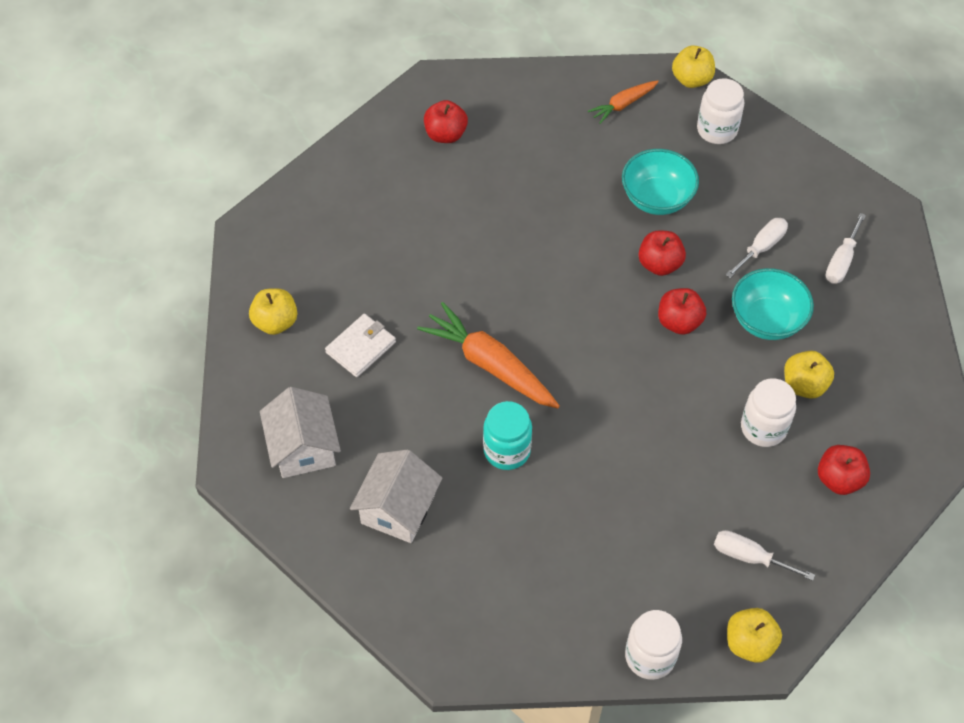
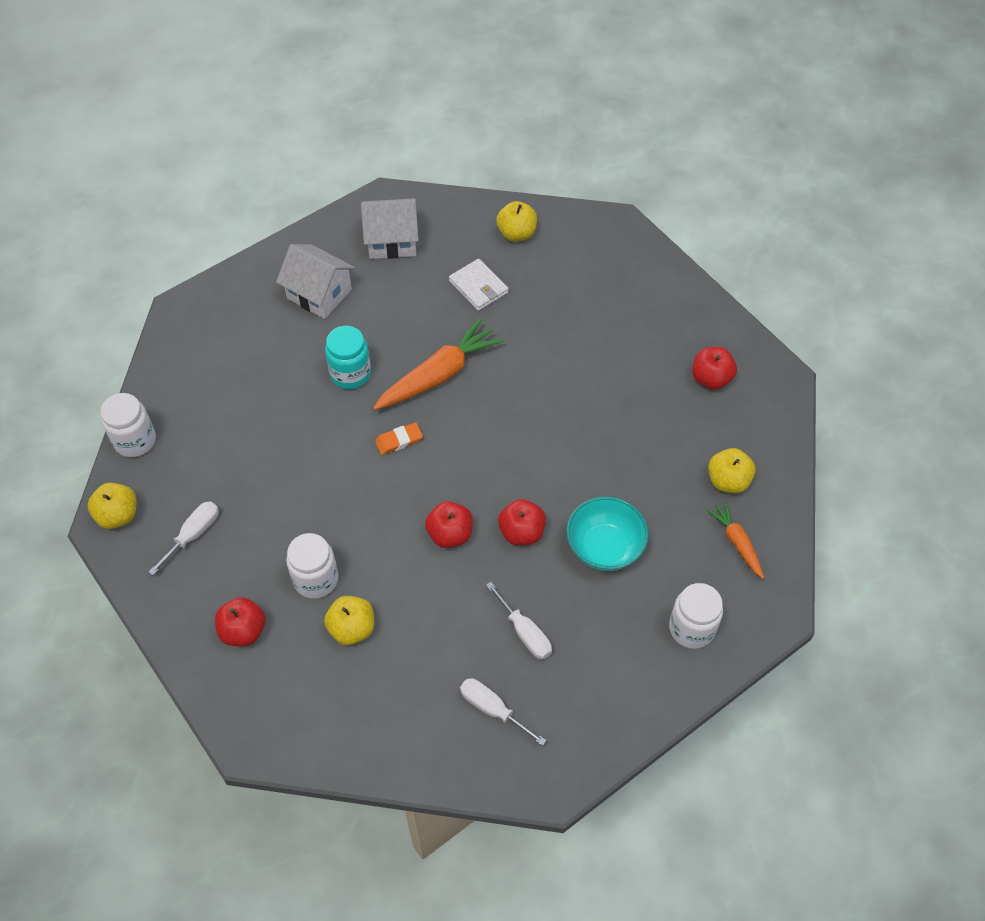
camera: 100 degrees right, 0 degrees up
(582, 386) = (399, 441): none -> orange eraser
(691, 79) = (769, 620): yellow apple -> yellow apple (728, 481)
(766, 320) = (434, 614): turquoise bowl -> none

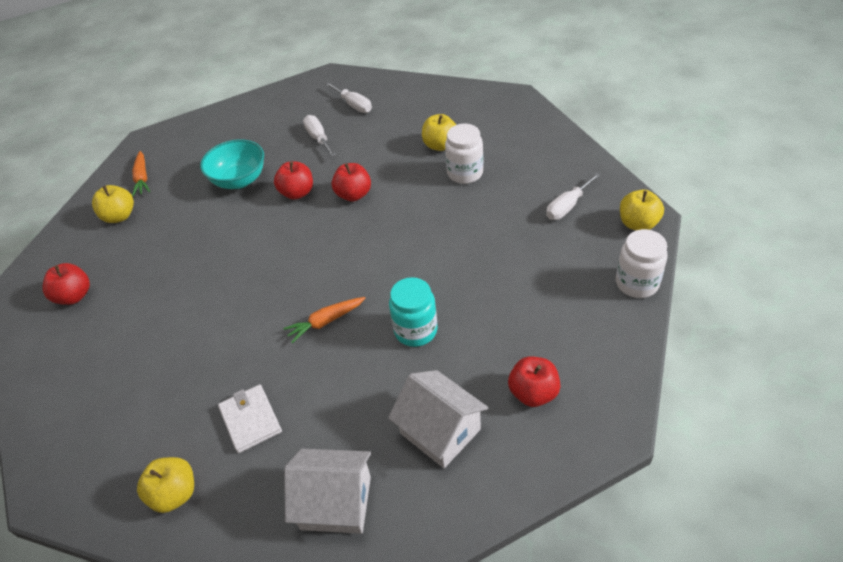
camera: 165 degrees left, 10 degrees down
(243, 631) = (521, 147): red apple -> red apple (533, 393)
(399, 441) = (379, 265): orange eraser -> none
(439, 375) = (325, 322): orange carrot -> orange carrot, size x0.55
(691, 628) = (206, 135): white jar -> none

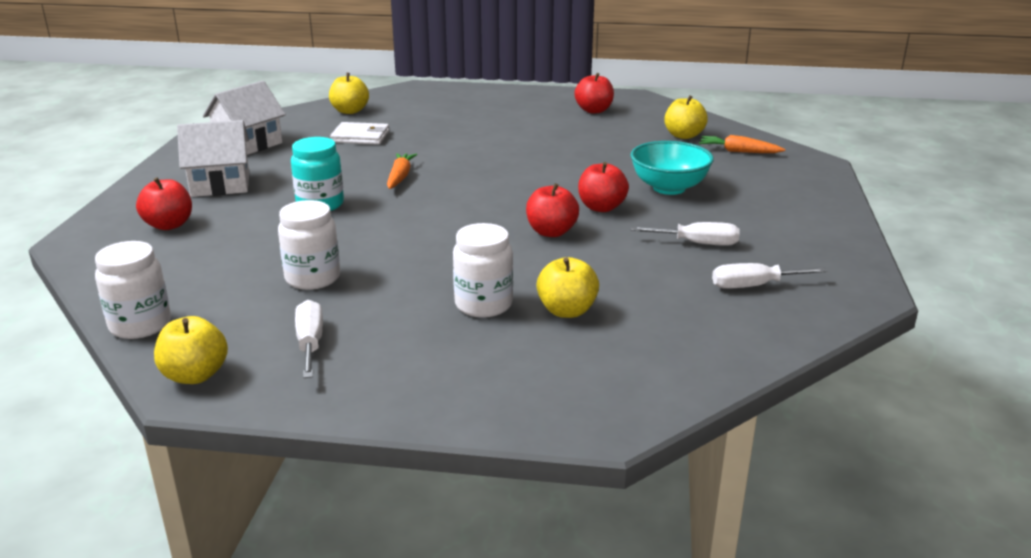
camera: 120 degrees right, 20 degrees down
(512, 253) = (312, 278): none -> white jar

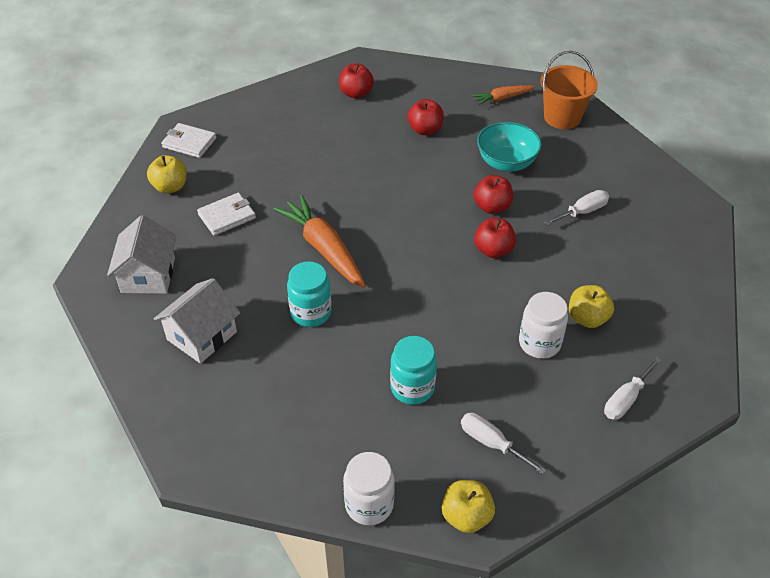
camera: 40 degrees left, 20 degrees up
(169, 225) = (233, 403): red apple -> red apple (425, 130)
(312, 278) = (412, 388): white jar -> turquoise jar
(400, 177) = (323, 248): orange carrot -> orange carrot, size x1.81
(406, 96) = (189, 143): none -> white wallet
(683, 136) = (449, 96): yellow apple -> none
(753, 286) = (649, 234): white screwdriver -> white screwdriver (626, 399)
(788, 181) = (562, 117): none -> orange bucket

